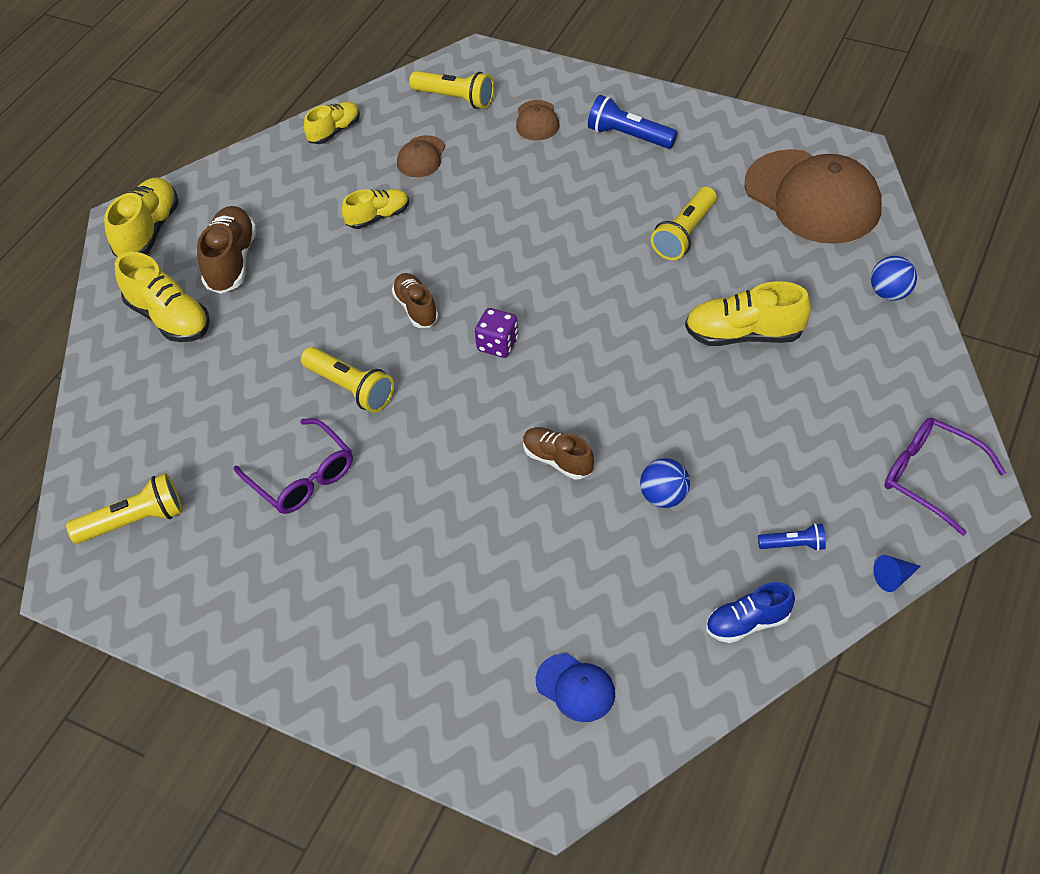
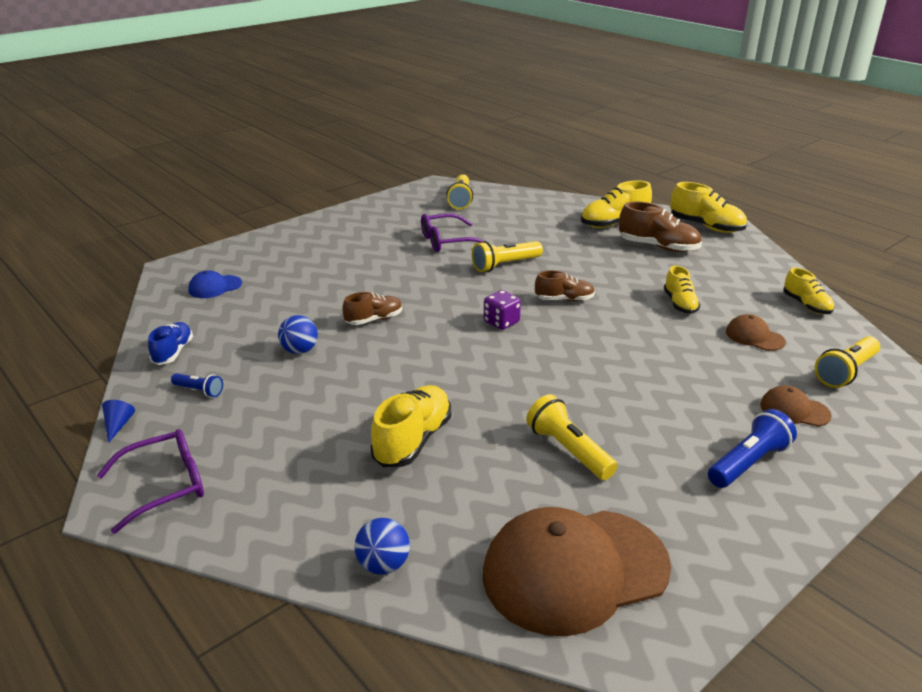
camera: 110 degrees right, 20 degrees down
(793, 545) = (199, 391): blue flashlight -> blue flashlight turned 90 degrees counterclockwise

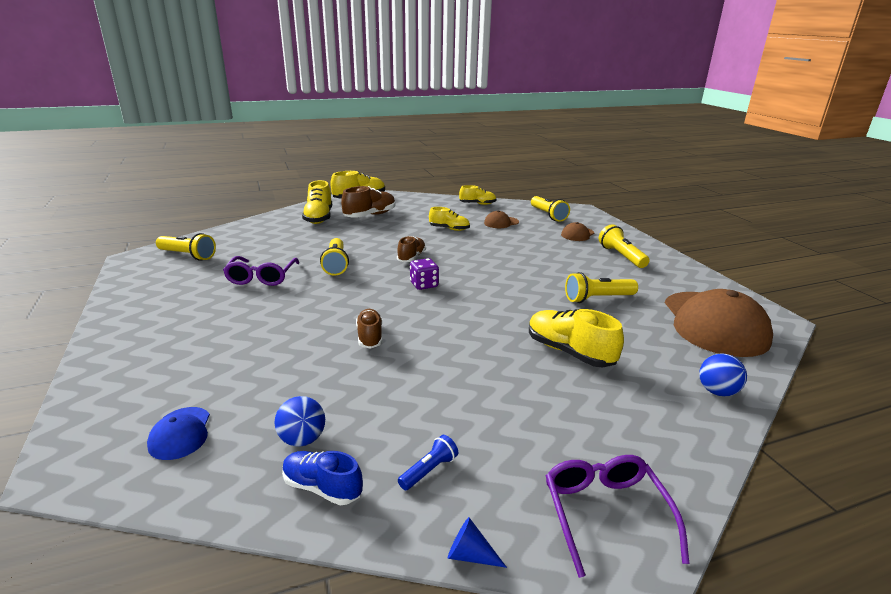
camera: 70 degrees left, 5 degrees down
(300, 351) = (393, 387): blue ball -> blue ball (302, 439)
(748, 462) = (621, 256): blue flashlight -> yellow flashlight

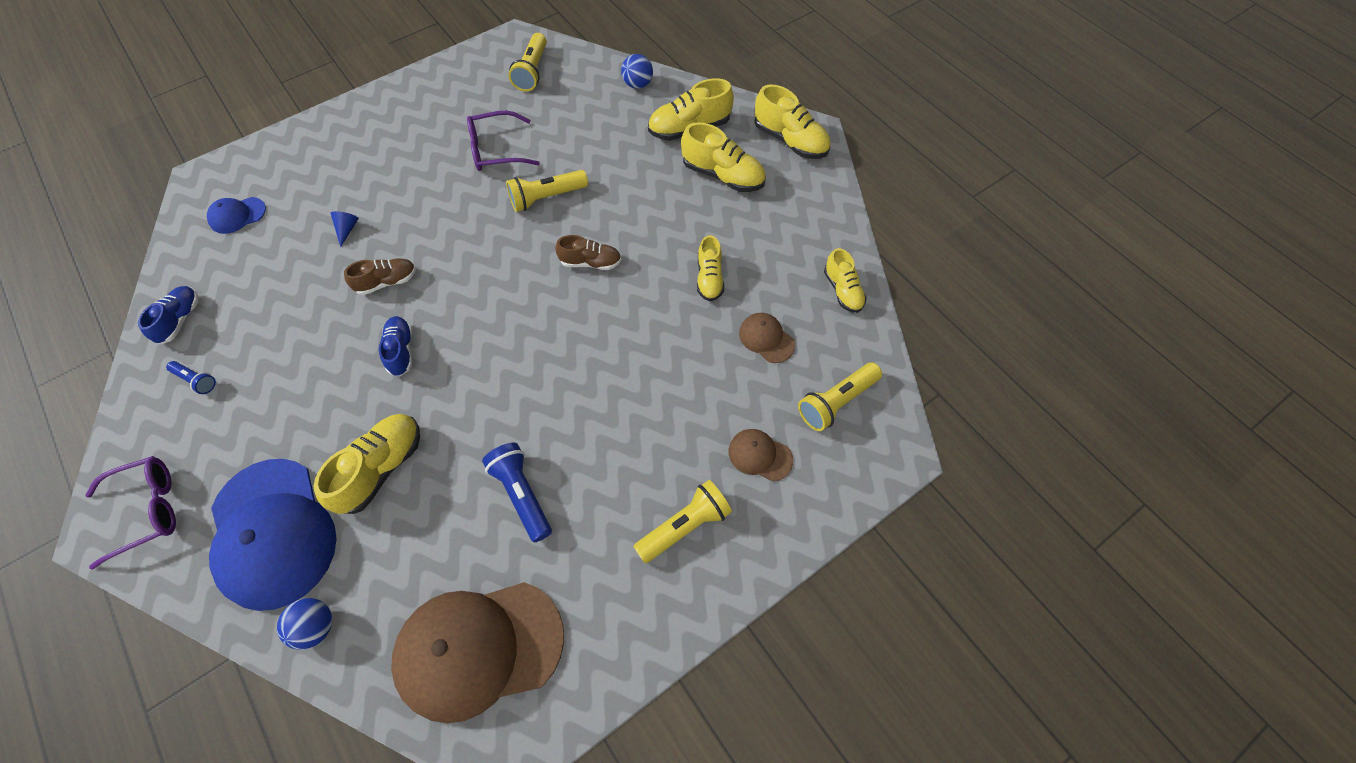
camera: 75 degrees right, 35 degrees up
(302, 439) = (231, 288): blue ball -> blue ball (637, 84)
(370, 215) = (723, 175): brown shoe -> yellow shoe
(424, 285) = (514, 296): purple dice -> none
(452, 335) = (401, 350): none -> blue shoe
(470, 555) = (115, 424): blue cone -> blue cone (347, 229)
(597, 299) = (521, 494): yellow flashlight -> blue flashlight
(631, 413) = (273, 533): none -> blue cap

